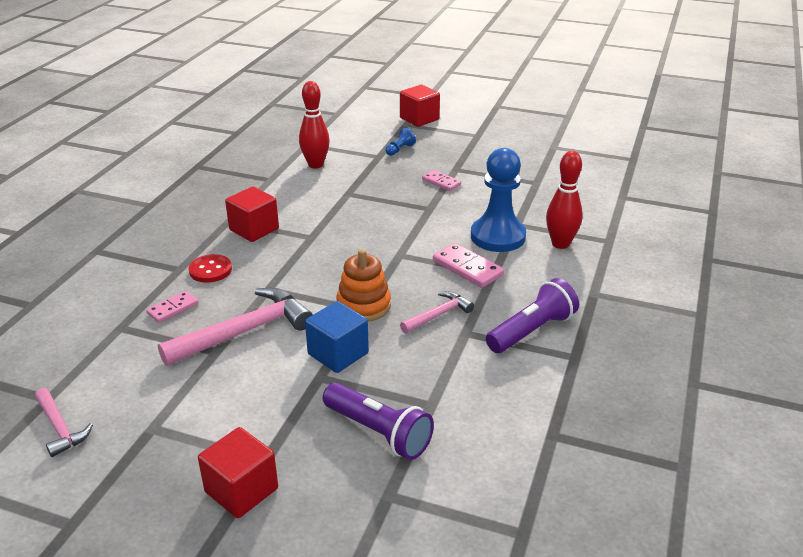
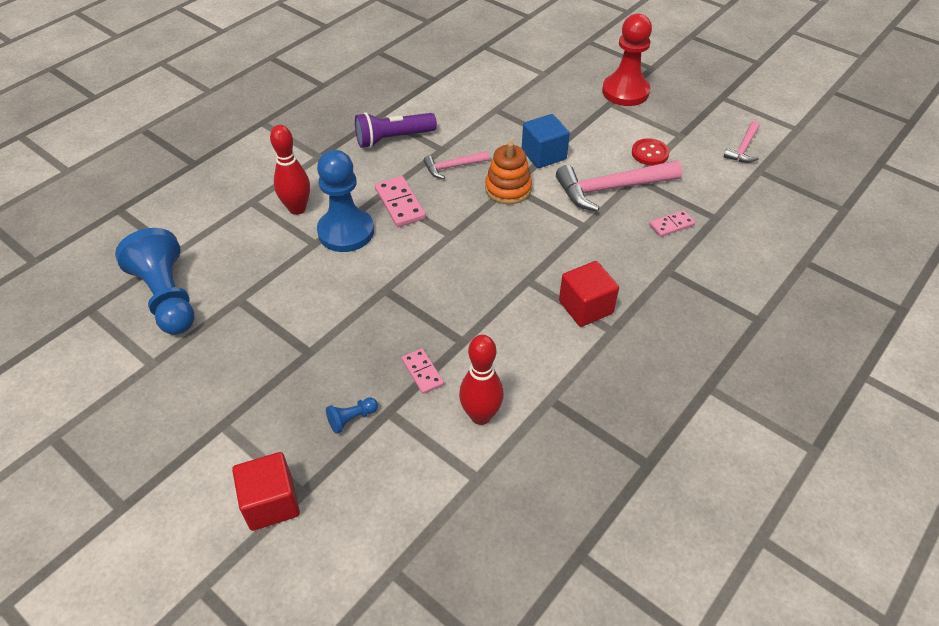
camera: 160 degrees left, 15 degrees up
(60, 428) = (743, 148): pink hammer -> pink hammer turned 135 degrees counterclockwise
(210, 270) = (636, 261): red button -> red button (650, 153)
(241, 490) = (625, 92): red cube -> red pawn
(379, 432) = (536, 102): purple flashlight -> none
(441, 182) = (343, 330): pink domino -> pink domino (422, 372)
(589, 174) = (167, 297): none -> blue pawn

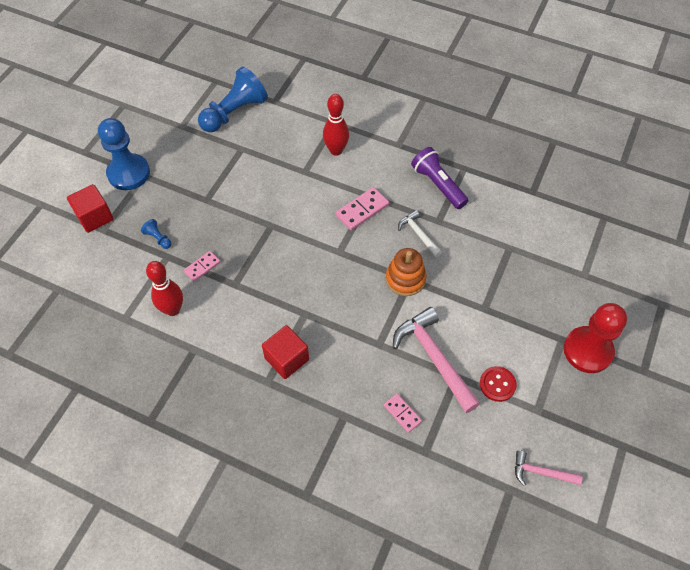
camera: 75 degrees right, 10 degrees up
(346, 232) = (321, 186): blue pawn -> blue pawn (128, 173)
(453, 167) = (418, 234): pink hammer -> white hammer
(543, 155) = (460, 297): blue cube -> none

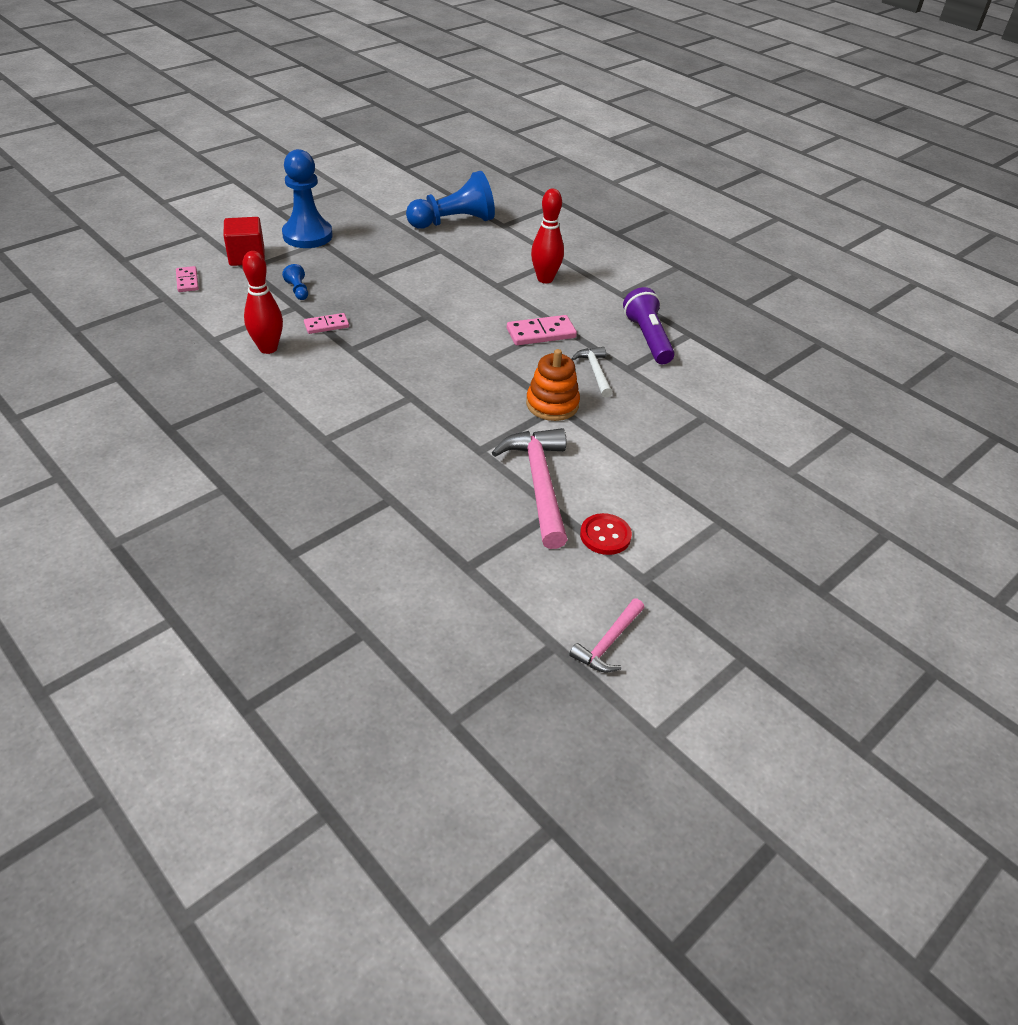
camera: 20 degrees right, 15 degrees down
(287, 359) = (361, 427): red cube -> none
(402, 413) = (463, 521): pink domino -> pink domino (187, 281)
(541, 472) = (608, 643): pink hammer -> pink hammer turned 90 degrees counterclockwise
(587, 350) = (750, 544): red pawn -> none

